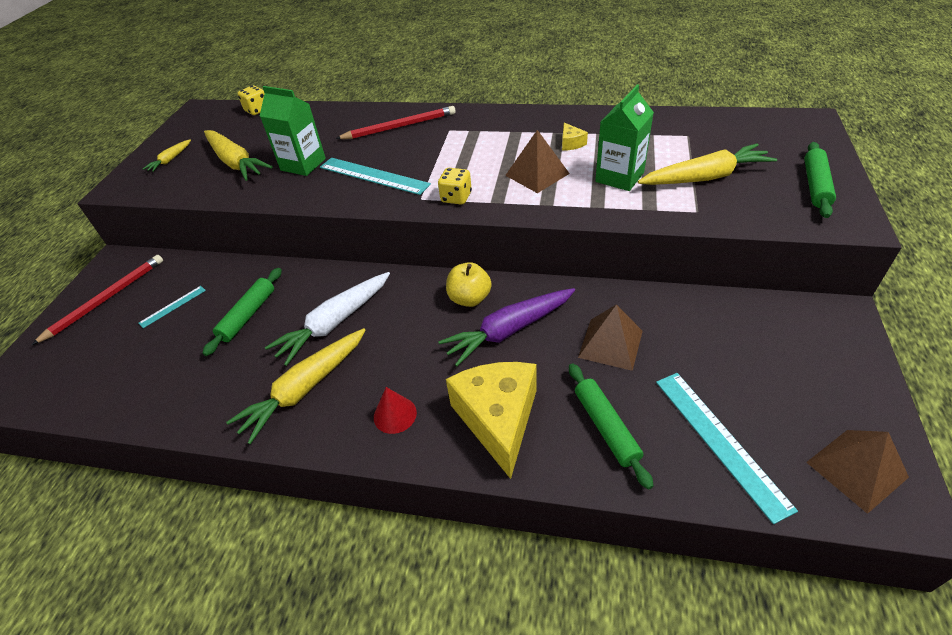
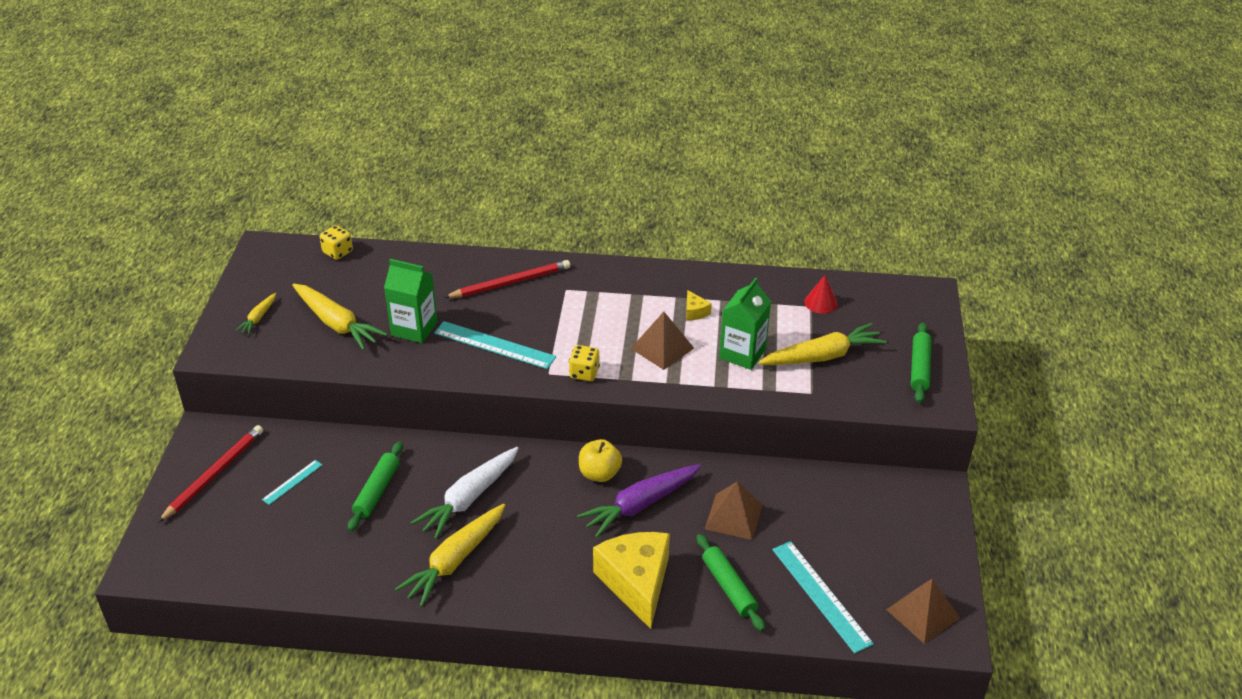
camera: 10 degrees left, 5 degrees down
(395, 414) = (544, 581): red cone -> red cone (821, 302)

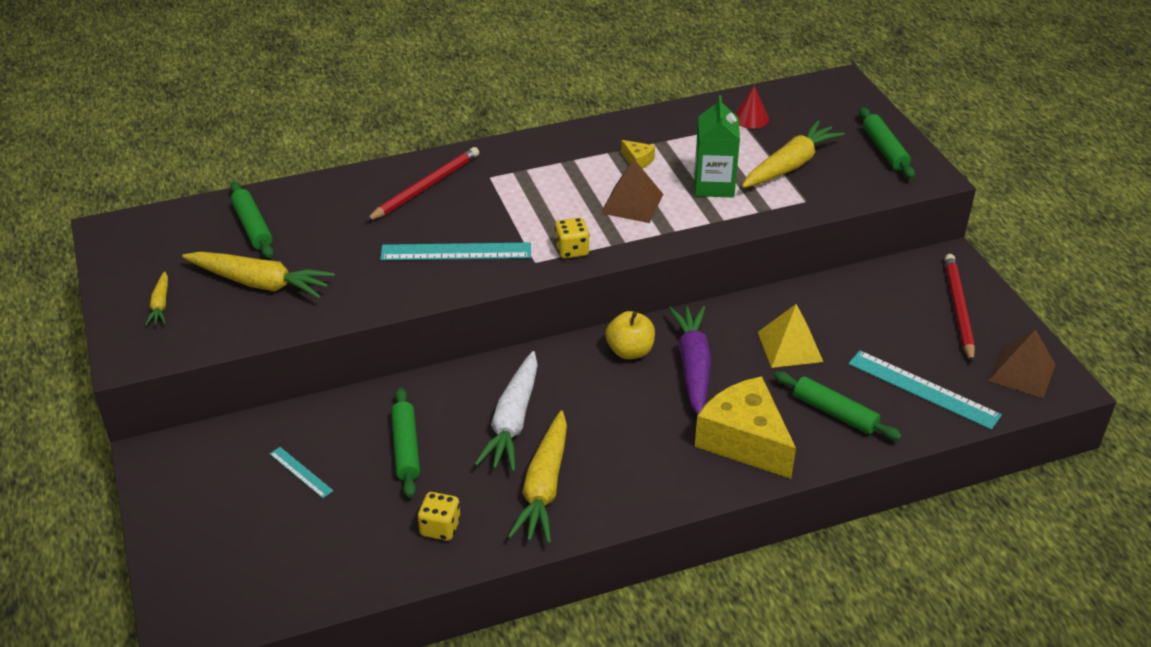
camera: 25 degrees left, 0 degrees up
(214, 474) = (199, 496): red pencil -> red pencil (958, 309)
(292, 482) = (301, 472): turquoise ruler -> turquoise ruler turned 60 degrees counterclockwise
(337, 252) = (204, 211): yellow dice -> yellow dice (440, 527)
(362, 276) = (252, 227): none -> green rolling pin
(414, 328) = (354, 262): green carton -> none
(640, 505) = (693, 367): purple carrot -> purple carrot turned 150 degrees clockwise
(733, 516) = (790, 346): brown pyramid -> yellow pyramid

